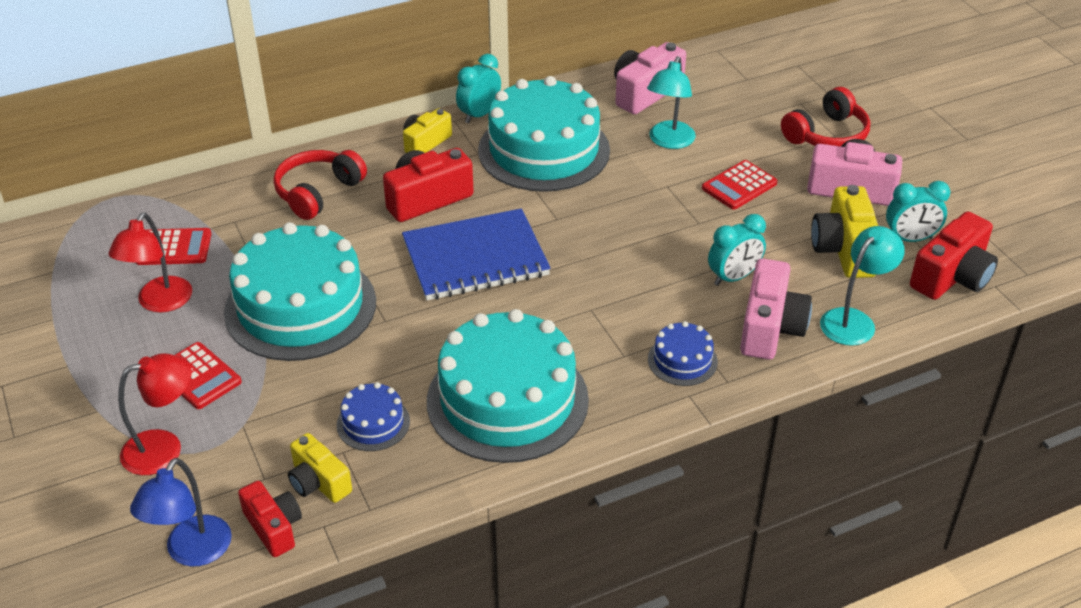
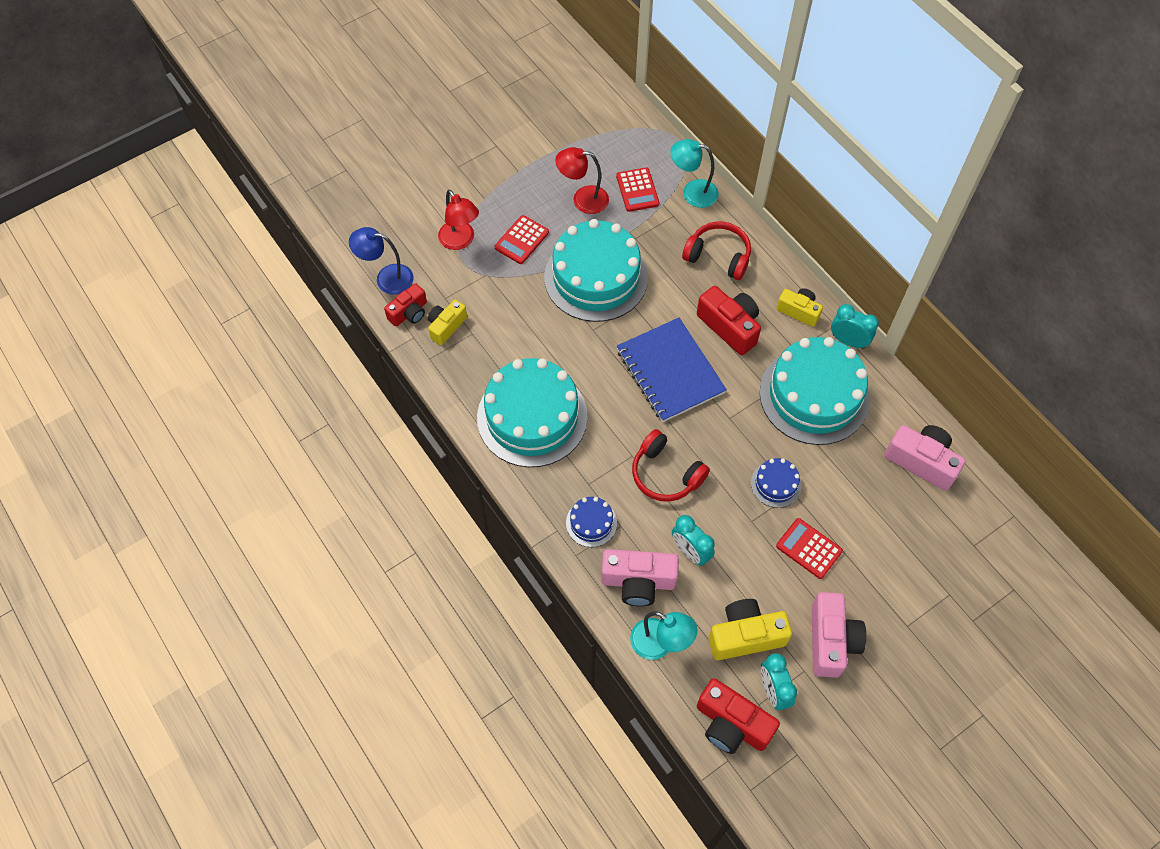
camera: 80 degrees right, 20 degrees up
(373, 423) = (498, 344): blue cake -> blue cake (776, 484)
(669, 141) = (855, 488): turquoise lamp -> turquoise lamp (692, 192)
(827, 135) = (906, 619): red headphones -> red headphones (665, 474)

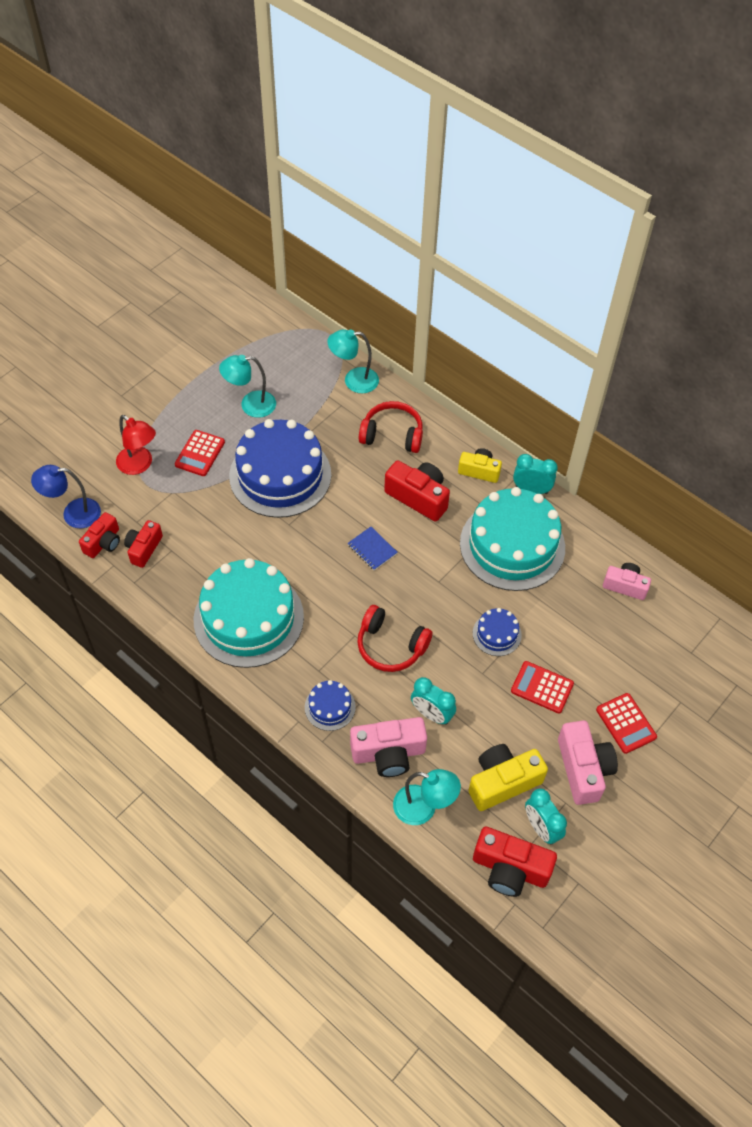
camera: 15 degrees left, 5 degrees down
(446, 326) = (144, 548): yellow camera -> red camera
(582, 199) = (250, 405): red lamp -> turquoise lamp
(596, 277) = (280, 475): turquoise cake -> blue cake
(637, 190) = (301, 387): red calculator -> red calculator (626, 723)
(670, 371) = (372, 549): blue notebook -> blue notebook, size x0.44
(921, 461) = (625, 586): pink camera -> pink camera, size x0.64

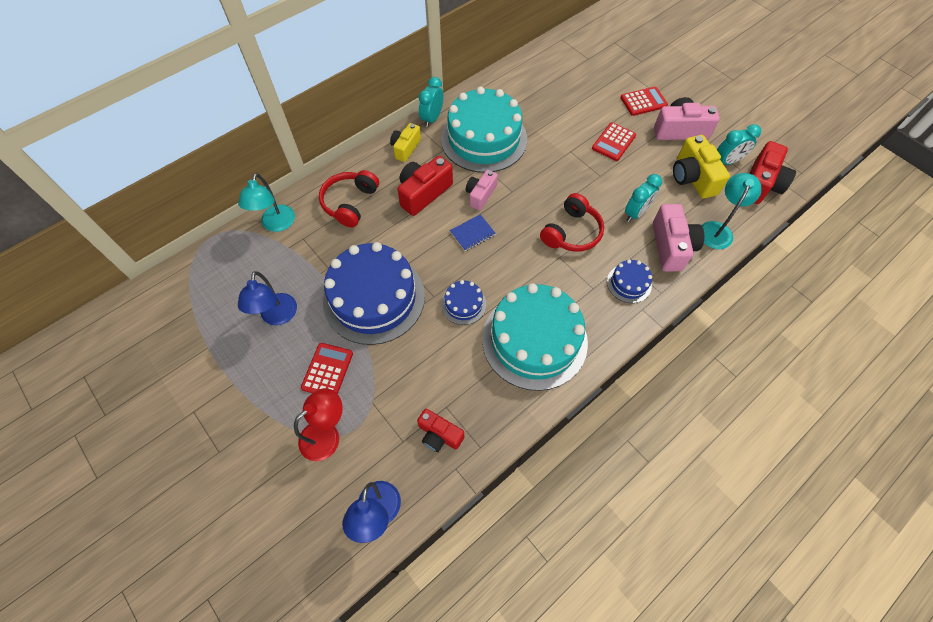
camera: 80 degrees left, 5 degrees up
(103, 542) = (424, 478): red camera -> none
(200, 453) = (327, 370): red calculator -> red calculator turned 105 degrees counterclockwise
(250, 405) = (277, 317): turquoise lamp -> blue lamp
(497, 634) = (565, 161): blue cake -> blue cake (463, 304)
(625, 586) = (530, 81): pink camera -> pink camera (480, 195)

